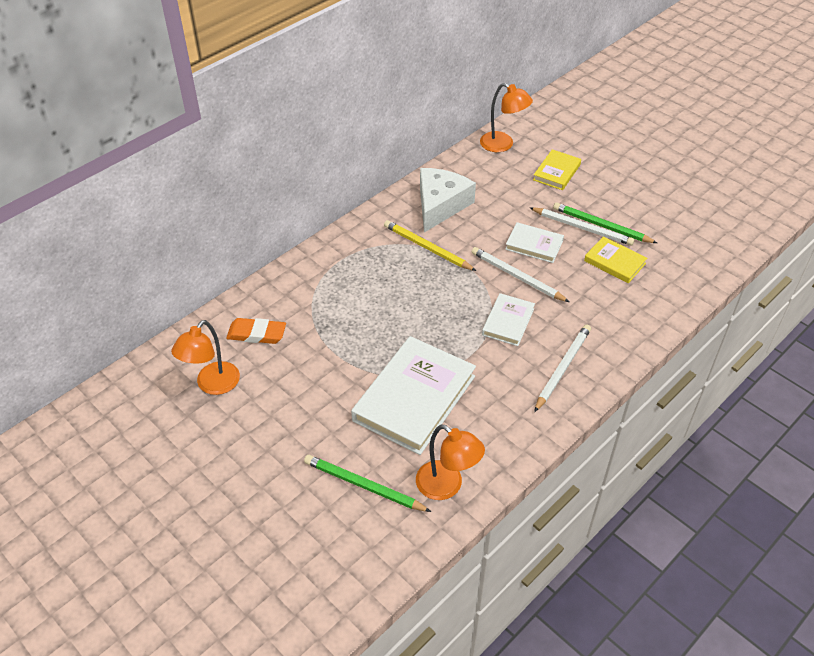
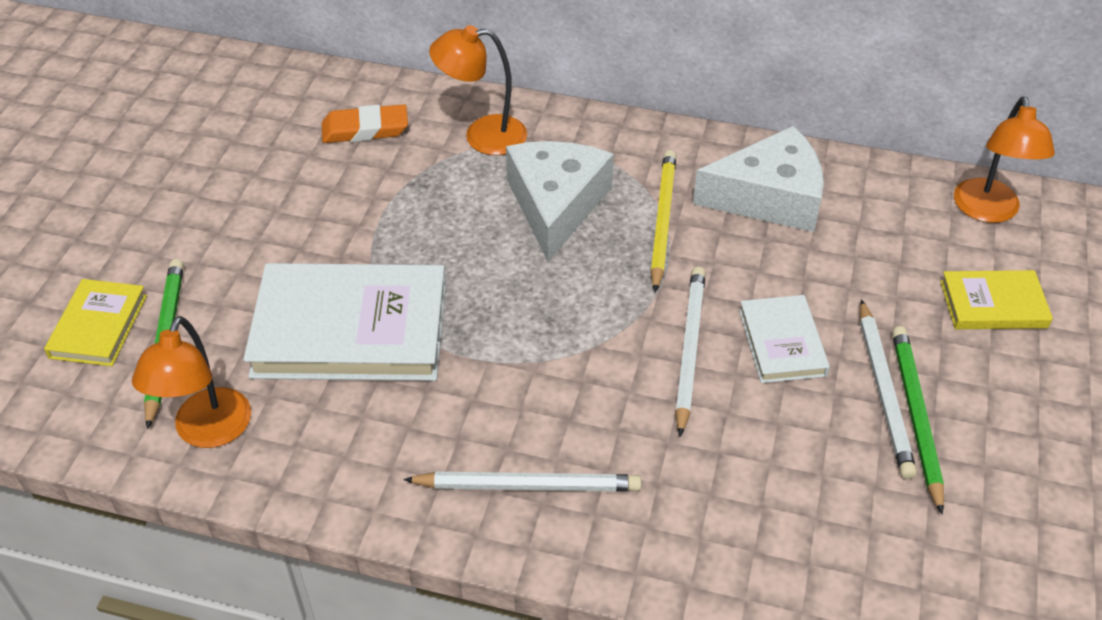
camera: 60 degrees right, 0 degrees up
(212, 385) = (254, 131): orange lamp -> orange lamp (482, 136)
(256, 334) = (365, 129): orange eraser -> orange eraser turned 75 degrees counterclockwise
(384, 281) = (556, 205): none -> white cheese
(508, 322) = (579, 376): white book -> none
(614, 262) = (838, 469): yellow book -> yellow book (98, 326)

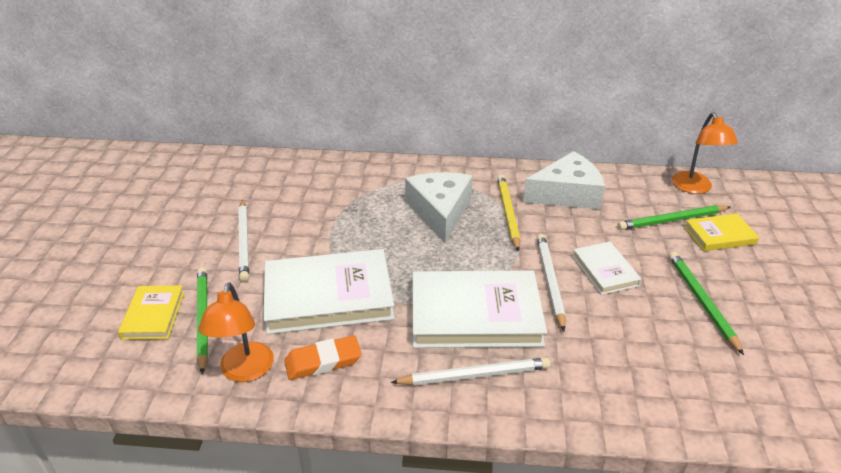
camera: 10 degrees left, 10 degrees down
(365, 129) = (308, 183): orange eraser -> orange eraser (323, 361)
(482, 136) = (383, 180): orange lamp -> none
(558, 389) = (475, 314): none -> white book
(884, 391) = (677, 290): white pencil -> white pencil (244, 241)
(925, 267) = (672, 220): none -> green pencil

